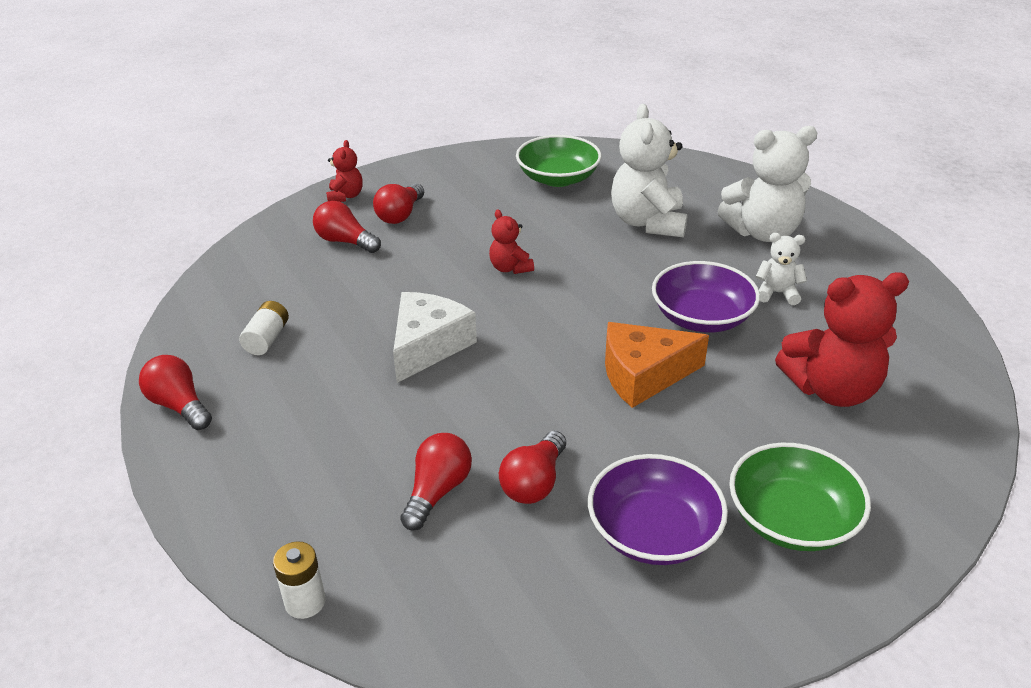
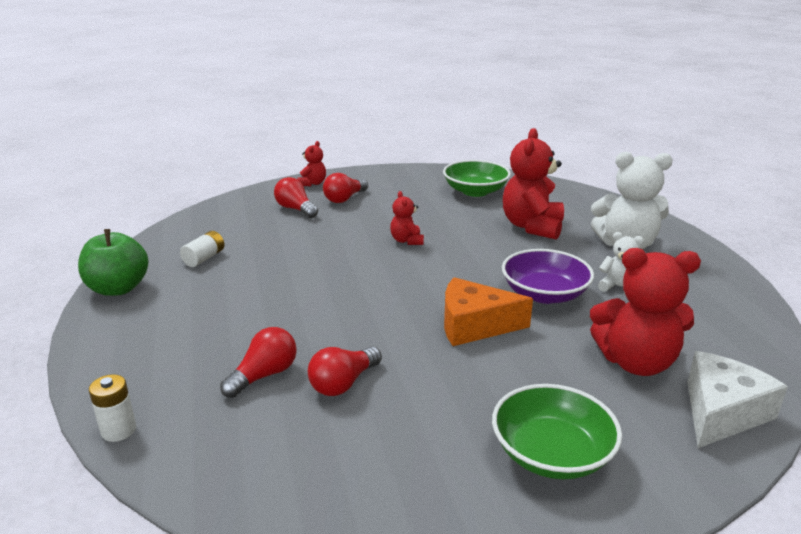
camera: 15 degrees right, 10 degrees down
(179, 406) = (118, 288): red light bulb -> green apple
(428, 345) = (316, 280): white cheese -> white cheese (721, 412)
(648, 222) = (532, 226): white teddy bear -> red teddy bear
(653, 532) = (422, 438): purple bowl -> none

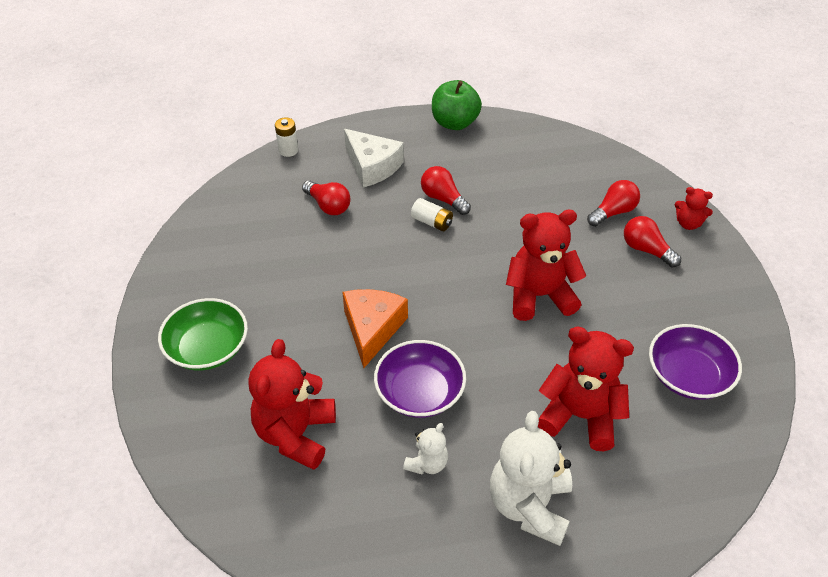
camera: 95 degrees right, 20 degrees up
(204, 258) = (503, 160): white battery -> white battery (432, 222)
(343, 383) = (310, 245): red light bulb -> red light bulb (443, 199)
(407, 241) = (539, 296): red teddy bear -> red teddy bear, size x1.97
(475, 191) = (688, 376): green bowl -> purple bowl
(721, 412) = (217, 473): white cheese -> white cheese (372, 166)

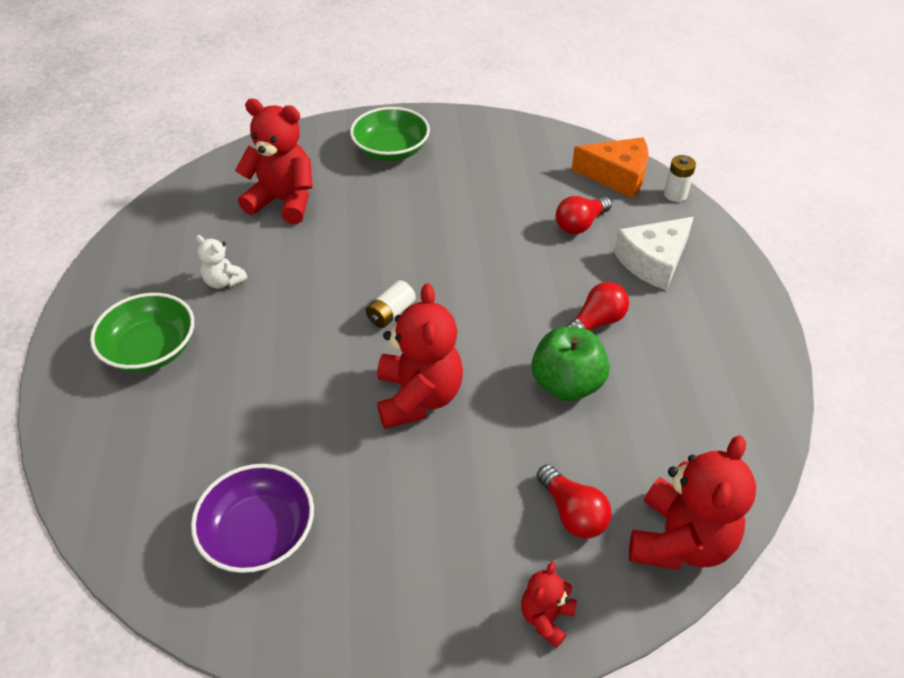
camera: 95 degrees right, 0 degrees up
(372, 329) = (393, 252): orange cheese -> orange cheese (617, 176)
(419, 392) = (305, 281): purple bowl -> none
(432, 222) = (552, 309): white battery -> white battery (391, 313)
(454, 123) = (759, 348): green apple -> green apple (566, 384)
(529, 506) = (151, 349): white teddy bear -> green bowl
(580, 416) = (236, 407): red teddy bear -> red teddy bear (679, 541)
(646, 250) = (490, 539): red light bulb -> none

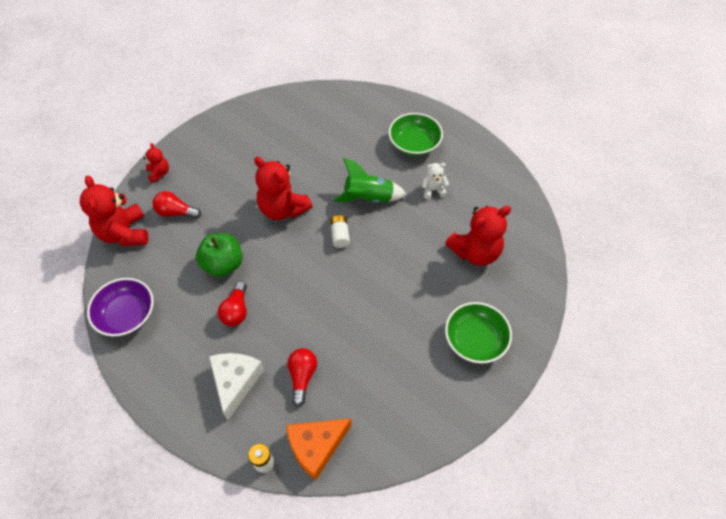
camera: 135 degrees right, 10 degrees up
(259, 533) = (285, 126): purple bowl -> purple bowl (127, 315)
(302, 328) = (368, 198): none -> green rocket

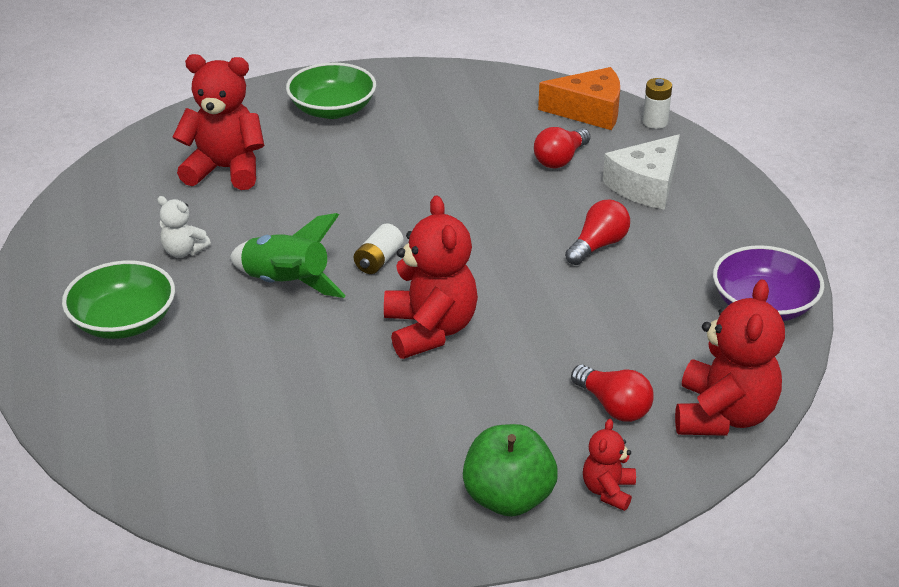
camera: 145 degrees left, 20 degrees down
(223, 264) = (581, 301): green apple -> green apple (508, 498)

